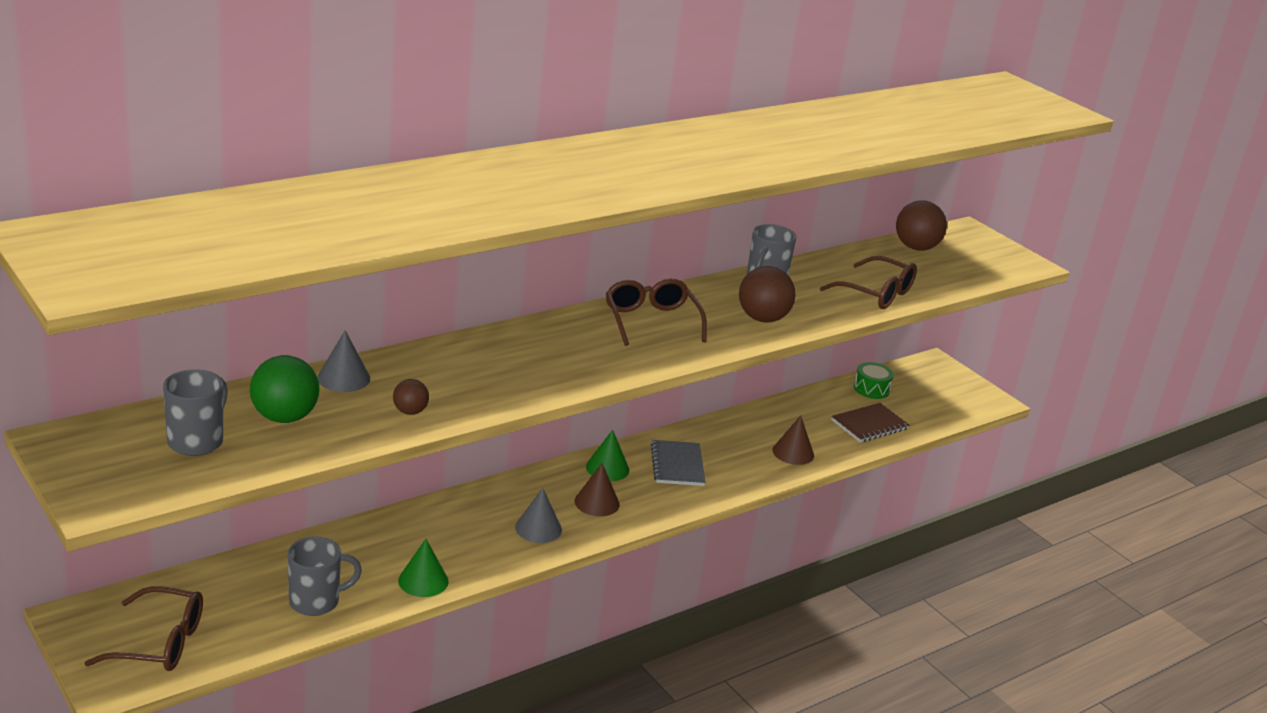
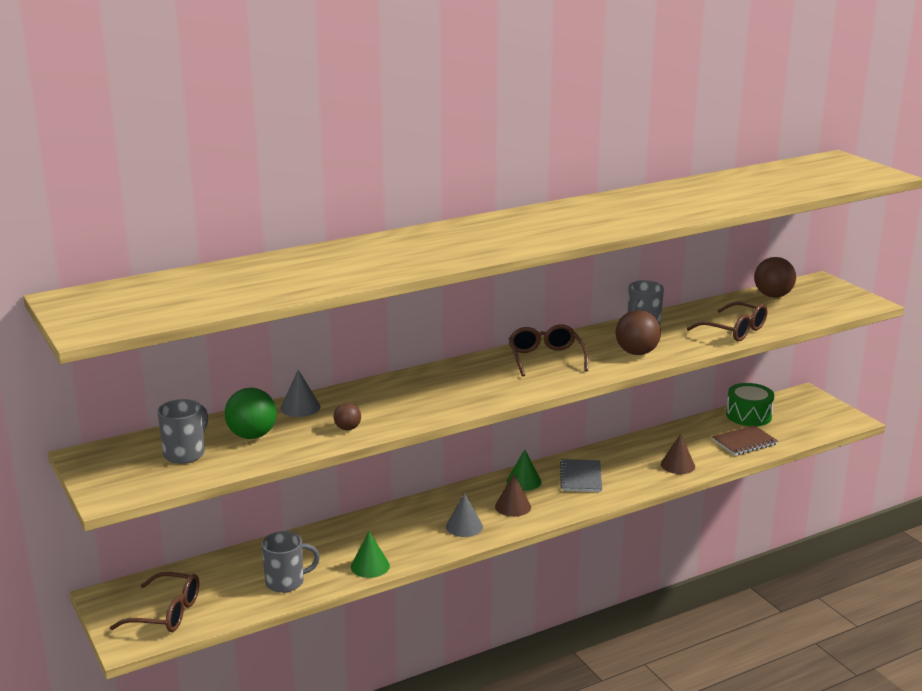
camera: 10 degrees right, 5 degrees down
(871, 389) = (748, 415): green drum -> green drum, size x1.51

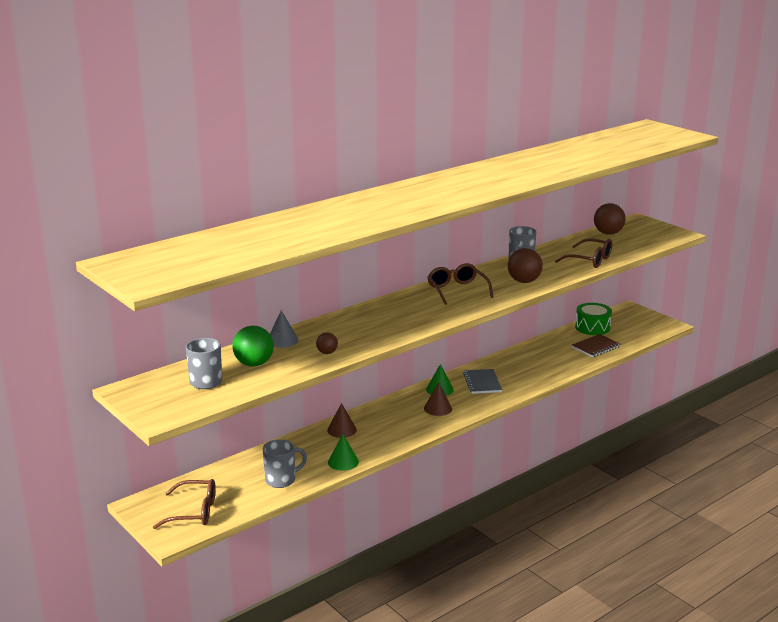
camera: 10 degrees left, 0 degrees up
(464, 526) = (405, 426): grey cone -> none
(678, 465) = (552, 368): brown cone -> brown cone (342, 430)

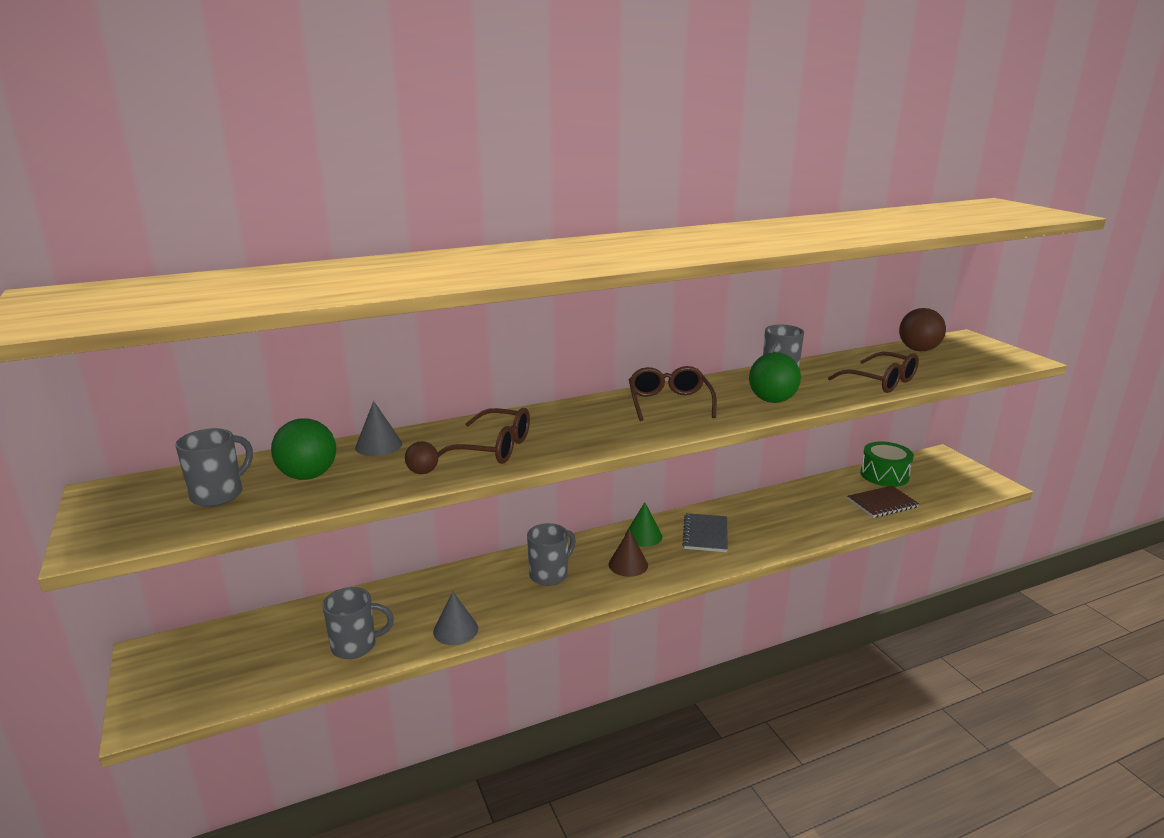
camera: 15 degrees right, 0 degrees up
(193, 512) = (205, 679): brown glasses -> brown glasses (493, 448)
(342, 430) = (483, 577): brown cone -> none
(343, 462) = (455, 630): green cone -> grey cone
(387, 422) = (550, 575): none -> grey mug
(524, 281) = (772, 400): brown ball -> green ball

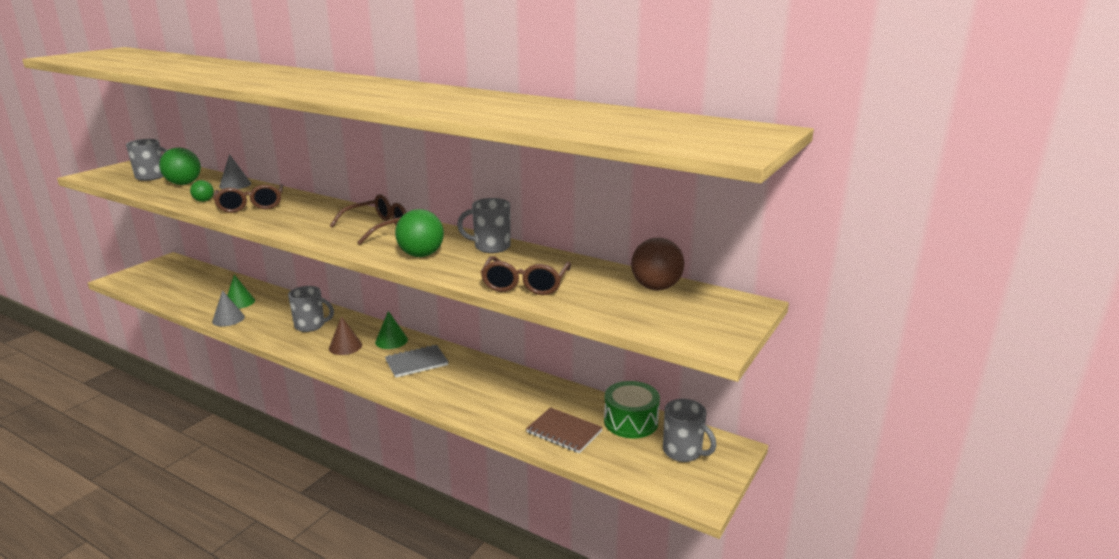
camera: 55 degrees right, 0 degrees up
(355, 646) = (198, 300): grey mug -> grey mug (683, 452)
(412, 612) = (239, 302): none -> green cone
(423, 472) = (204, 201): brown ball -> green ball

